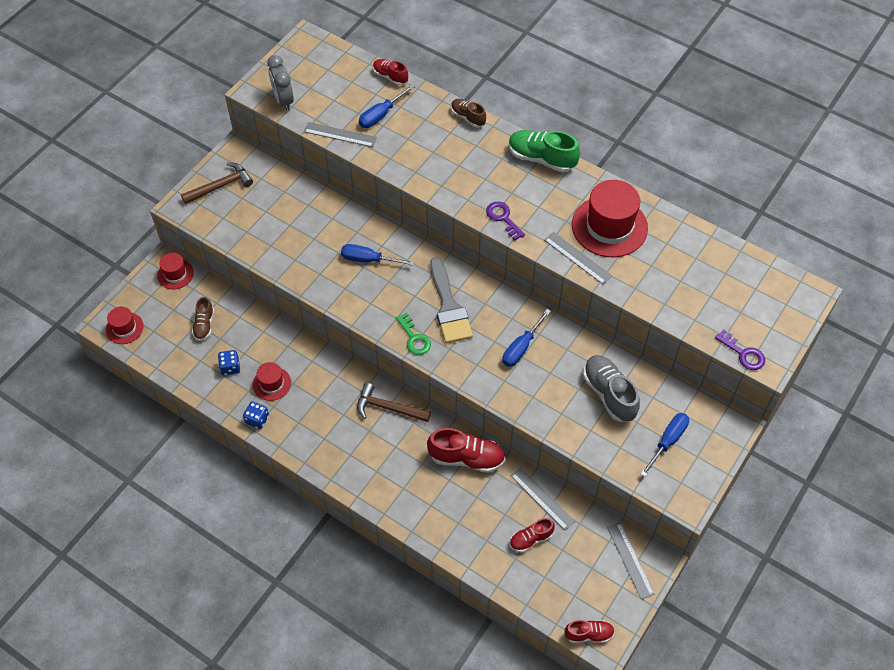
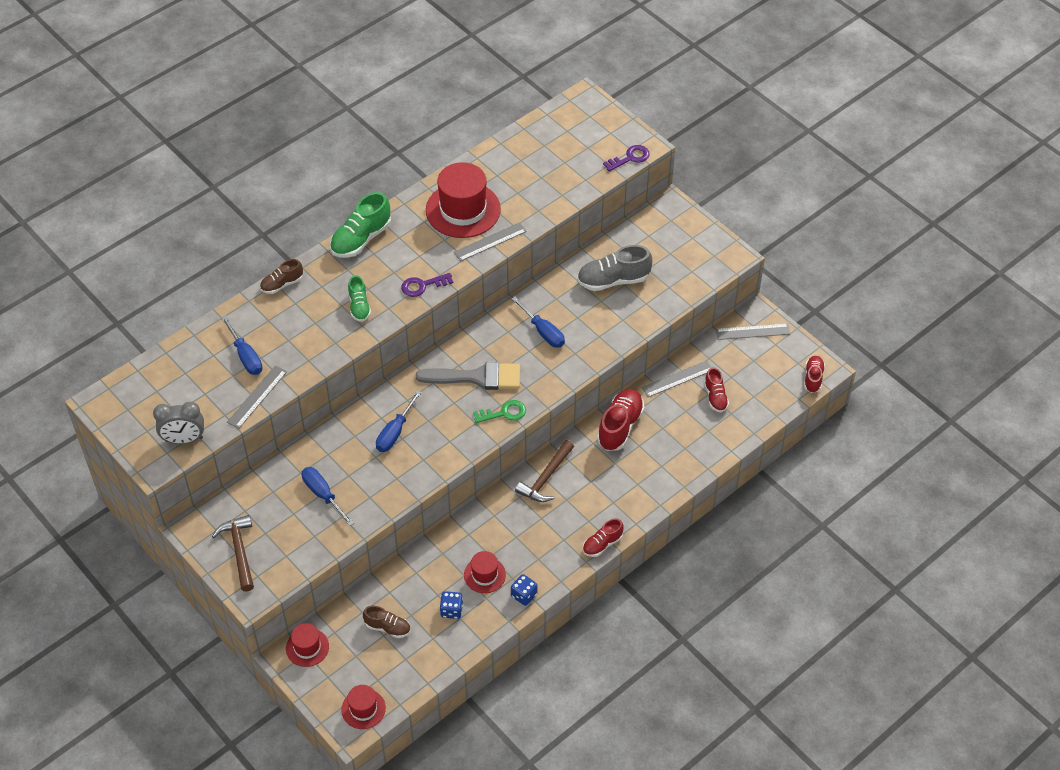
camera: 75 degrees left, 5 degrees down
(390, 77) = (194, 337): red shoe -> red shoe (602, 544)
(461, 178) = (359, 307): none -> green shoe
(668, 441) = (672, 252): blue screwdriver -> blue screwdriver (322, 494)

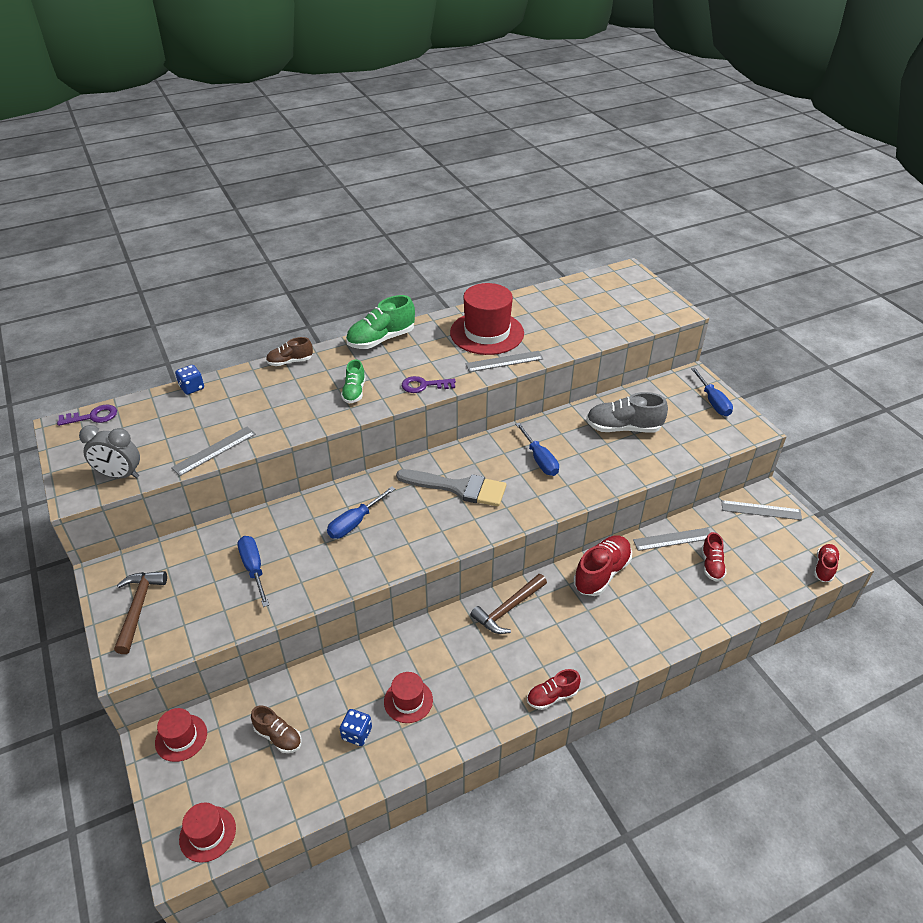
camera: 15 degrees right, 10 degrees down
(246, 356) = (223, 414): blue screwdriver -> blue screwdriver (713, 402)
(504, 413) = (475, 527): green key -> none
(524, 595) = (445, 736): blue dice -> blue dice (192, 388)
(630, 158) = (662, 319): purple key -> purple key (93, 416)

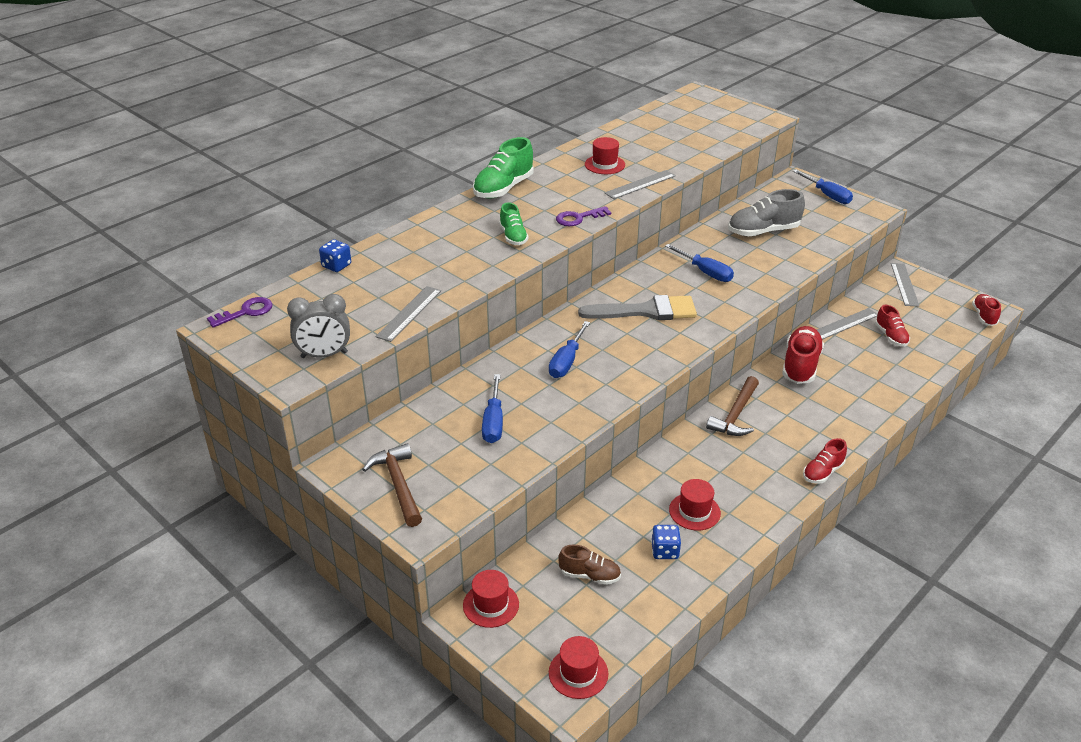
camera: 20 degrees left, 5 degrees down
(253, 568) = (493, 422): blue screwdriver -> blue screwdriver turned 135 degrees counterclockwise
(290, 362) = (424, 224): brown shoe -> none
(487, 333) = (604, 164): red hat -> red hat, size x0.52
(761, 510) = (904, 284): grey ruler -> grey ruler turned 75 degrees counterclockwise

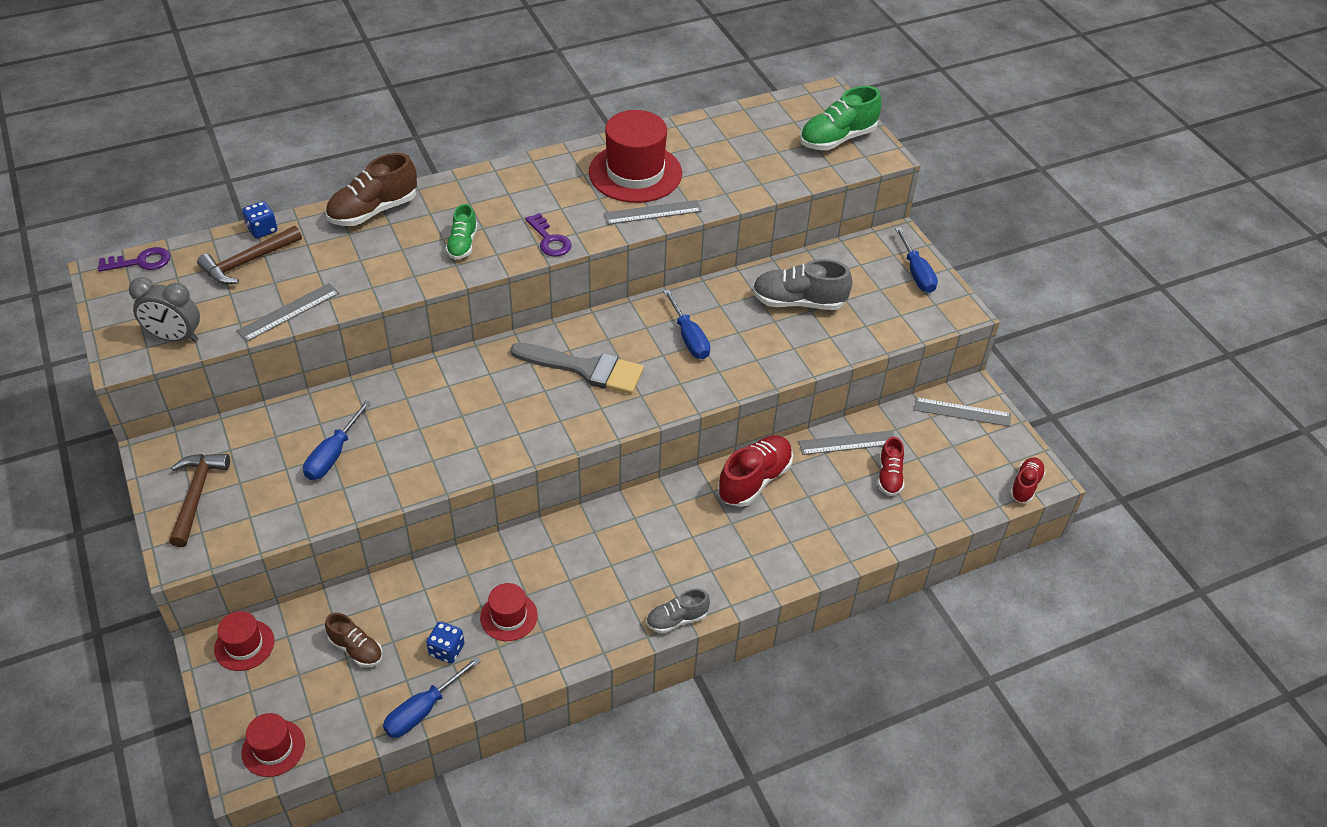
camera: 20 degrees right, 10 degrees up
(420, 232) = (373, 211): none -> brown shoe
(503, 188) = (501, 176): green shoe -> green shoe (837, 139)
(566, 362) = (456, 406): blue screwdriver -> blue screwdriver (422, 711)
(578, 218) = (549, 240): purple key -> purple key turned 120 degrees counterclockwise
(604, 164) = (635, 173): red hat -> red hat, size x1.92
(735, 415) = (636, 517): brown hammer -> brown hammer (247, 262)
(822, 472) = (676, 619): red shoe -> grey shoe
(904, 284) = (962, 412): grey ruler -> grey ruler turned 75 degrees clockwise

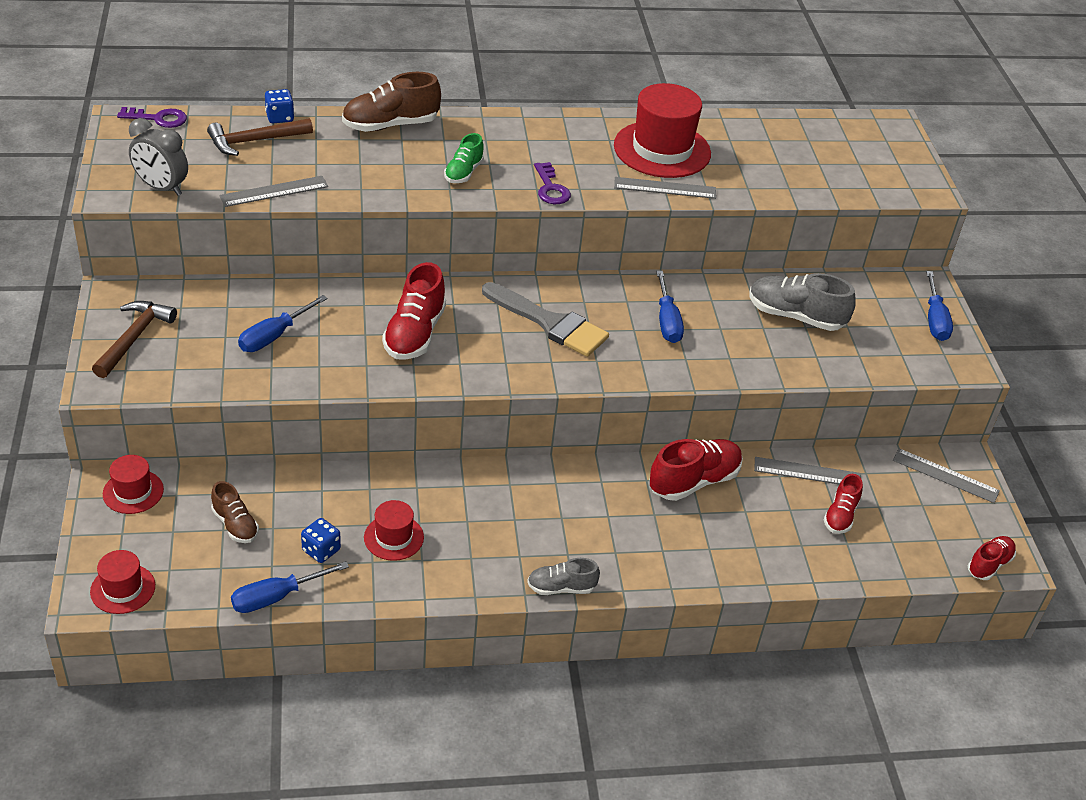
camera: 15 degrees right, 5 degrees down
(465, 415) = (414, 334): none -> red shoe
(837, 139) = (887, 166): green shoe -> none

